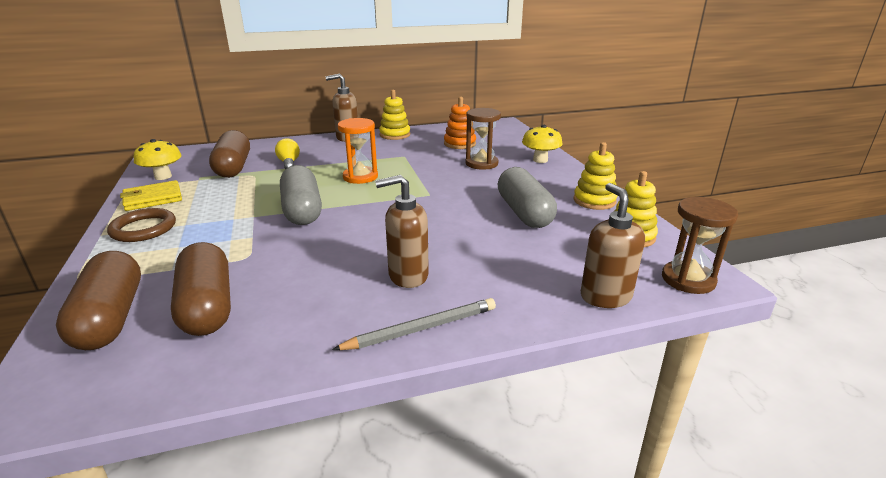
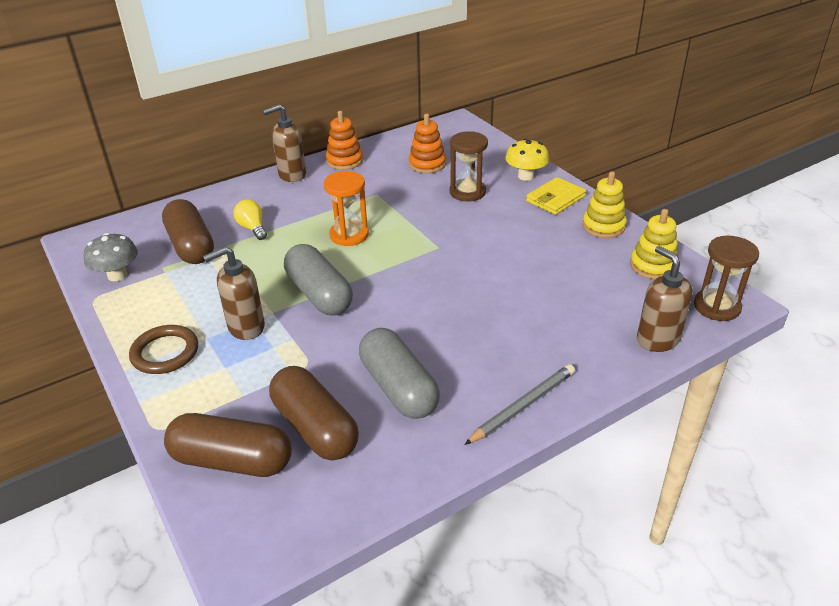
camera: 15 degrees left, 10 degrees up
(110, 318) = (232, 461): brown capsule -> brown capsule turned 45 degrees counterclockwise
(153, 199) = (136, 310): yellow wallet -> yellow wallet (555, 199)
(163, 176) = (117, 275): yellow mushroom -> grey mushroom
(395, 135) = (344, 161): yellow stacking toy -> orange stacking toy
(407, 276) = (478, 354): brown soap dispenser -> brown soap dispenser (245, 327)
(524, 212) = (544, 255): grey capsule -> grey capsule (398, 388)

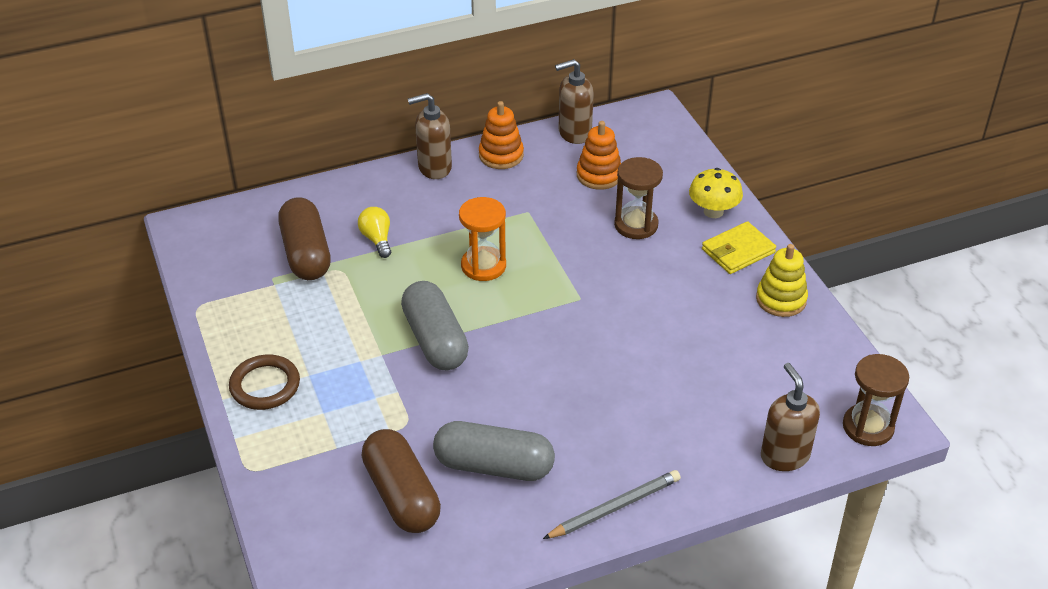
camera: 10 degrees right, 5 degrees up
(117, 275) = (224, 280): grey mushroom -> none
(232, 461) = (316, 515): brown capsule -> none
(245, 327) = (351, 368): brown soap dispenser -> brown soap dispenser (574, 133)
(398, 388) = (494, 466): grey capsule -> grey capsule turned 60 degrees counterclockwise
(653, 266) = (817, 363): yellow stacking toy -> none

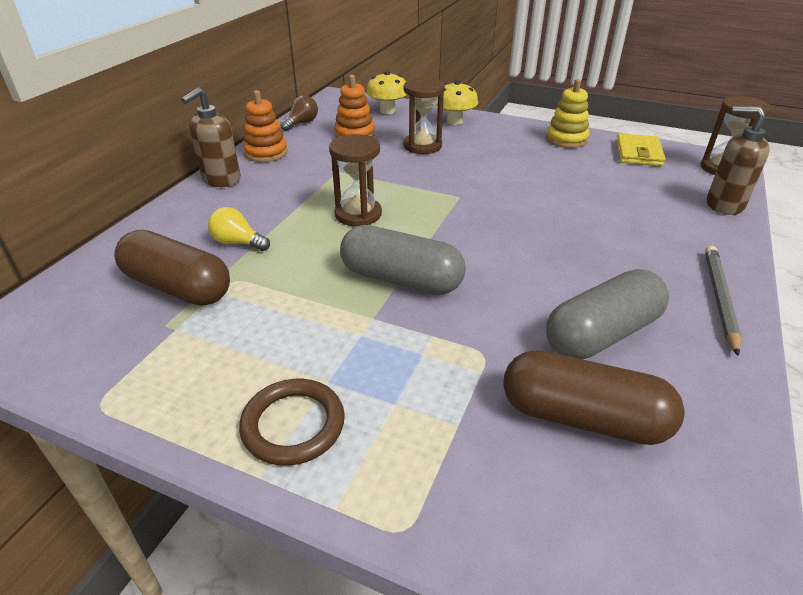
camera: 45 degrees left, 5 degrees down
(483, 266) = (358, 214): orange hourglass -> brown hourglass
(574, 133) = (301, 123): brown soap dispenser -> brown light bulb
(672, 159) = (387, 111): none -> yellow mushroom
(738, 251) = (502, 131): yellow wallet -> yellow wallet (638, 153)

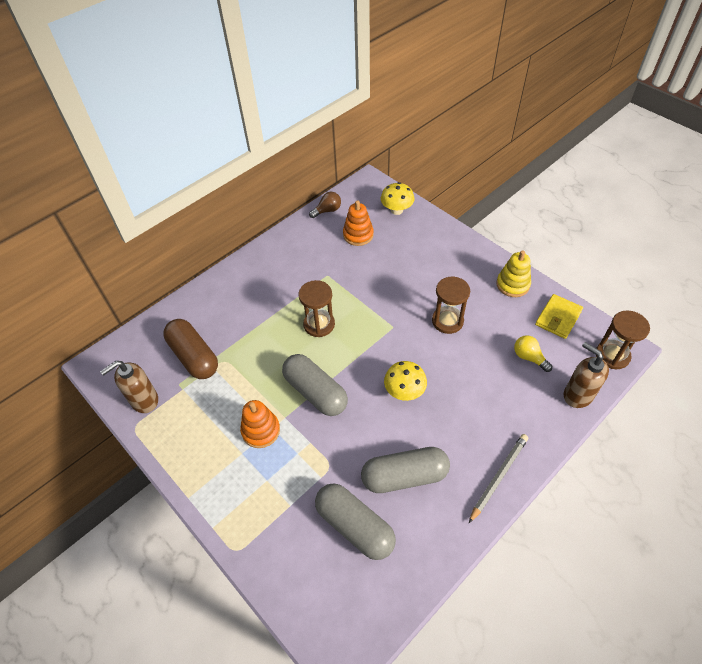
camera: 25 degrees right, 15 degrees up
(221, 180) = (250, 263): brown soap dispenser -> brown soap dispenser (144, 400)
(238, 243) = (238, 329): yellow light bulb -> yellow light bulb (529, 357)
(266, 153) = (289, 240): orange stacking toy -> orange stacking toy (261, 430)
(293, 425) = (214, 474): brown ring -> none
(422, 146) = (399, 262): brown hourglass -> brown hourglass (447, 321)
(454, 121) = (440, 238): yellow mushroom -> yellow mushroom (404, 391)
(583, 417) = (355, 526): brown capsule -> grey capsule

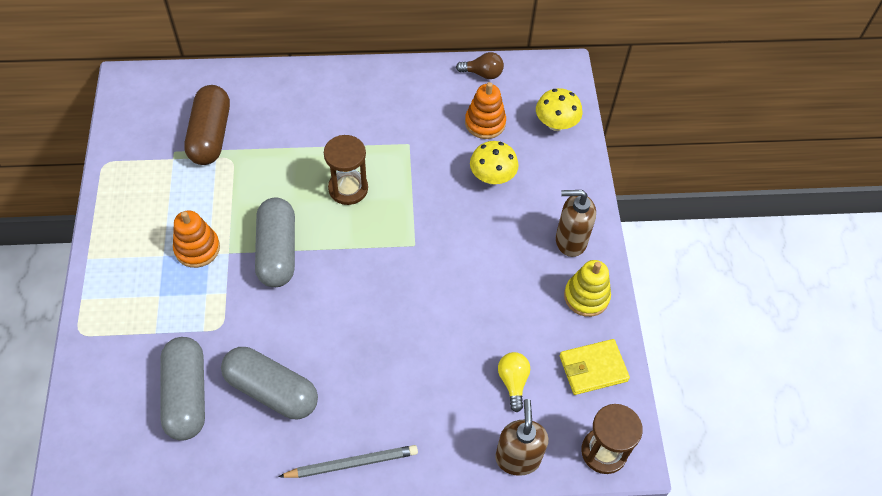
camera: 35 degrees right, 5 degrees up
(144, 400) = (134, 145): brown soap dispenser -> brown soap dispenser (570, 241)
(404, 391) = (355, 315): yellow mushroom -> yellow mushroom (492, 177)
(447, 321) = (474, 281): brown hourglass -> none

